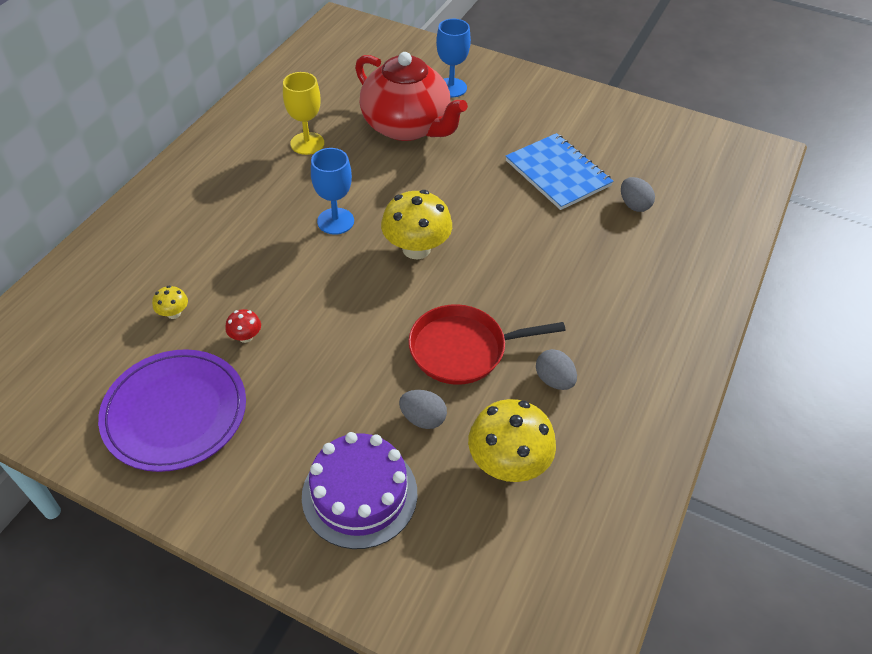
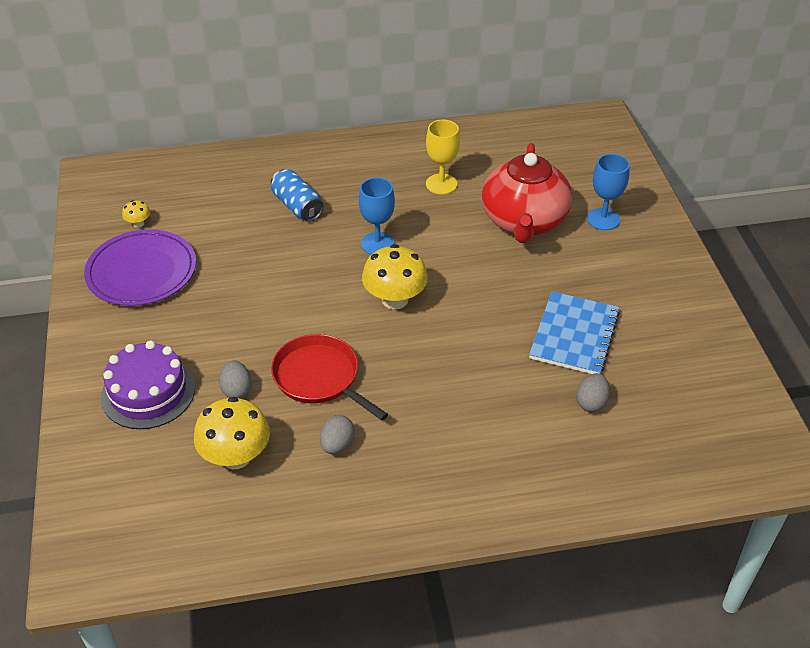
camera: 55 degrees right, 5 degrees down
(174, 313) = (218, 222): yellow mushroom -> yellow mushroom (138, 223)
(223, 245) = (297, 206): none -> blue can
(246, 337) = (229, 265): red mushroom -> none

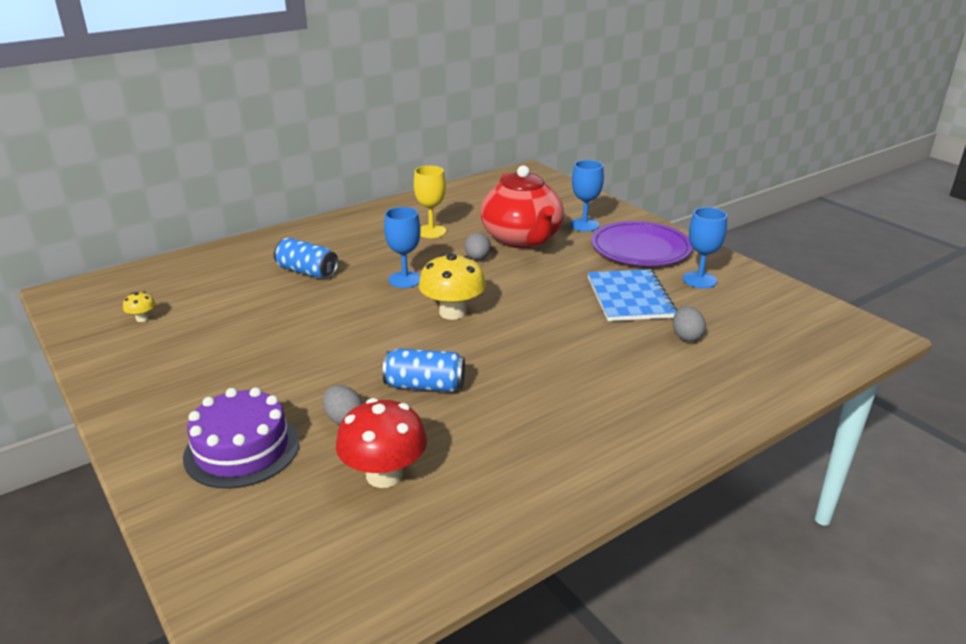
camera: 25 degrees left, 15 degrees down
(141, 272) = (170, 353): purple plate -> purple plate (640, 248)
(236, 456) = (384, 475): yellow mushroom -> red mushroom
(319, 377) = (425, 386): red pan -> blue can
(337, 445) = (485, 432): grey egg -> grey egg (477, 258)
(664, 335) = (699, 280): none -> blue goblet

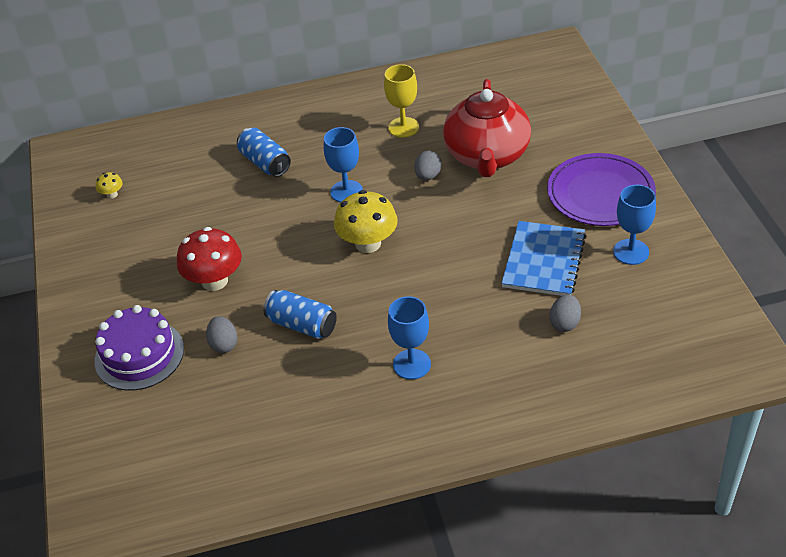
camera: 25 degrees right, 15 degrees up
(384, 475) = (229, 407): red mushroom -> red mushroom (214, 281)
(584, 225) = (564, 146): blue goblet -> blue goblet (411, 364)

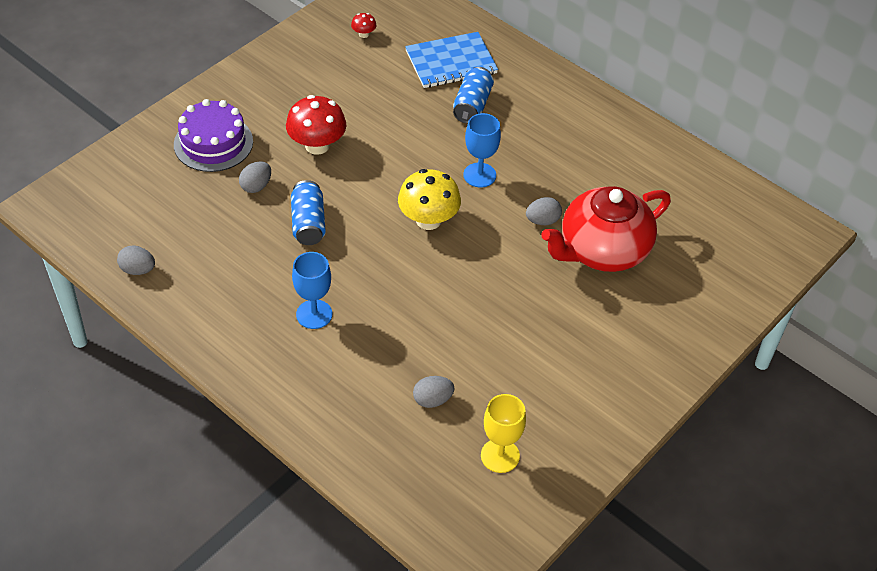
camera: 50 degrees right, 5 degrees up
(112, 194) = (363, 34): yellow mushroom -> red mushroom
(249, 479) = (138, 270): none -> grey egg
(403, 127) = (592, 173): yellow goblet -> yellow goblet (500, 456)
(543, 261) = (498, 352): blue notebook -> blue notebook (451, 62)
(600, 194) = (619, 358): purple plate -> none
(631, 252) = (558, 413): blue goblet -> none

